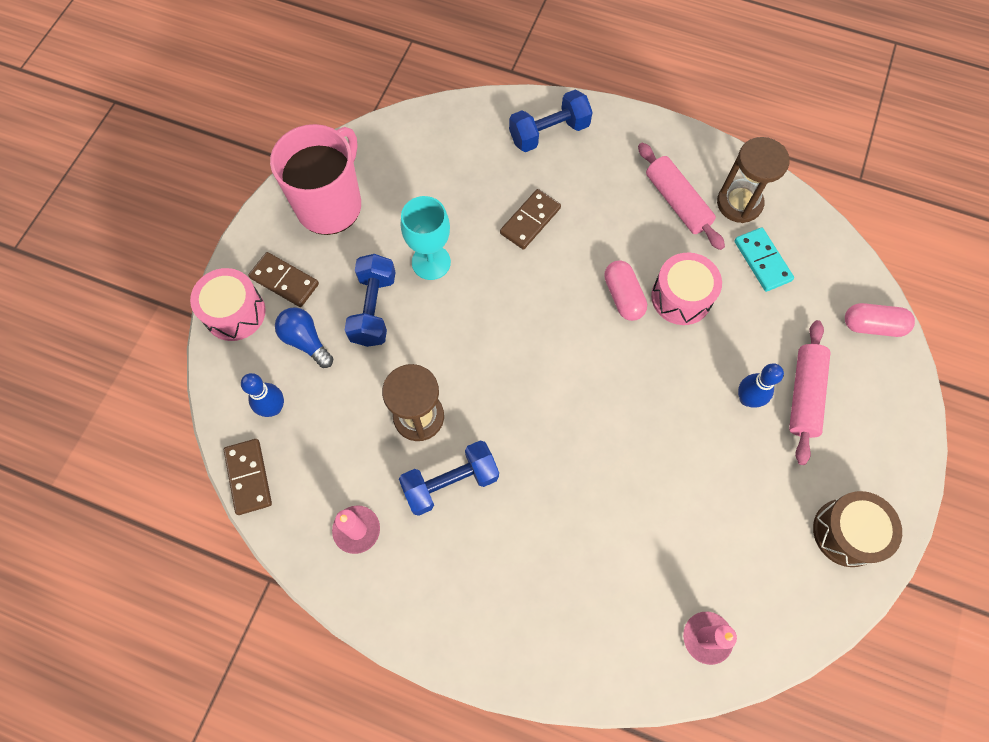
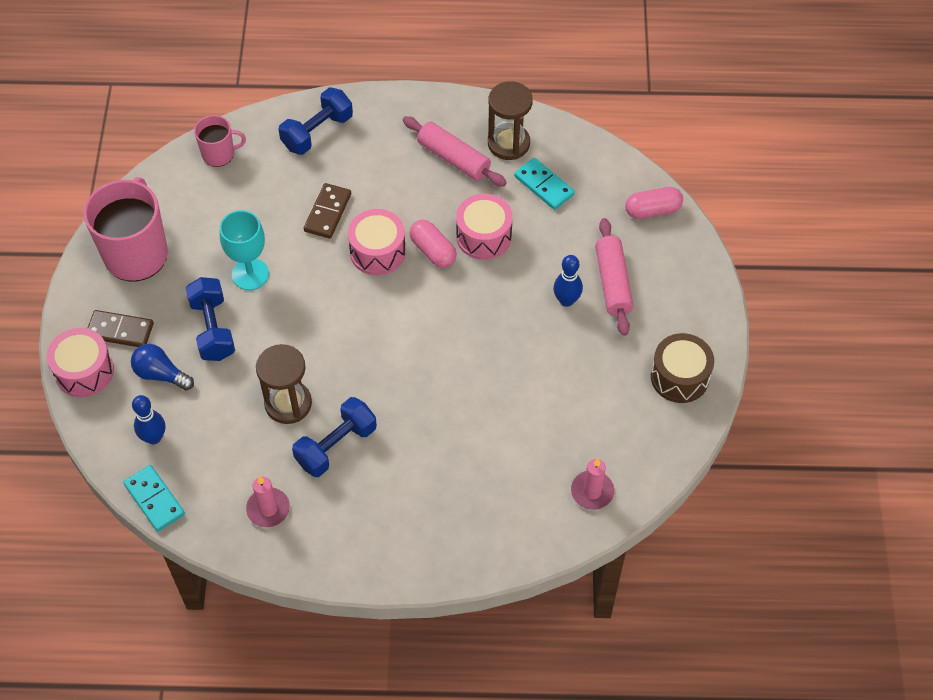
camera: 20 degrees left, 10 degrees down
(248, 477) = (154, 499): brown domino -> turquoise domino
(446, 127) = (219, 154): none -> pink mug
(566, 279) = (377, 252): none -> pink drum

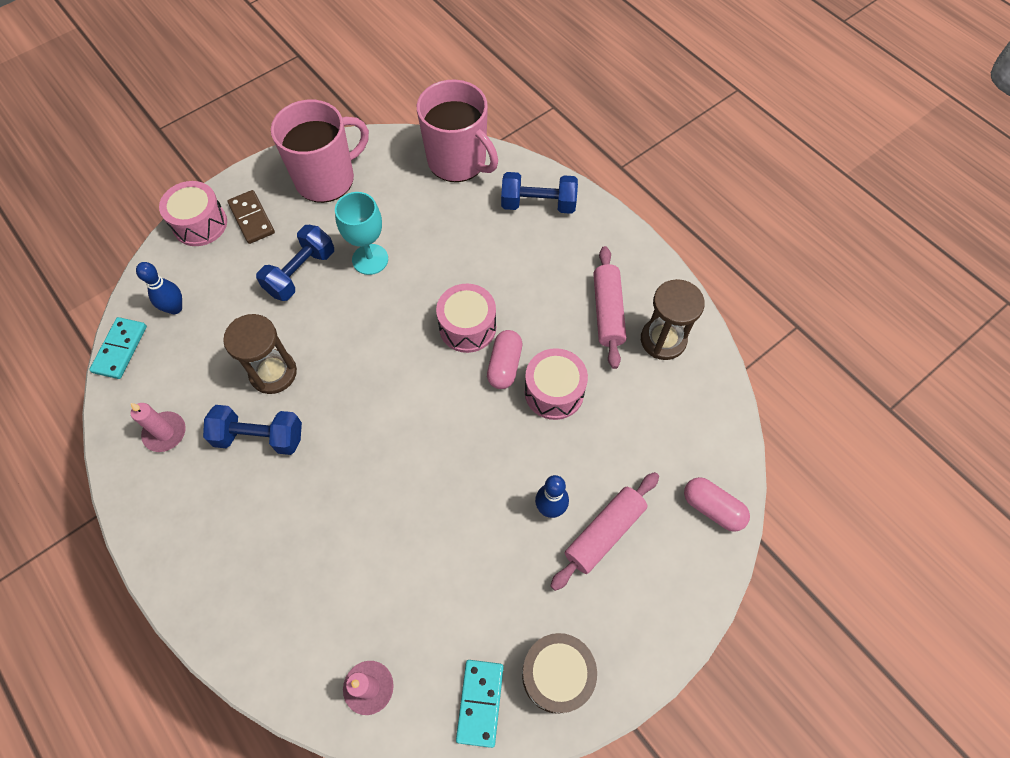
camera: 50 degrees right, 5 degrees up
(161, 374) = (234, 271): blue light bulb -> none
(219, 154) = (458, 161): pink mug -> pink mug, size x1.91
(327, 212) = (472, 266): brown domino -> none
(544, 185) = (649, 399): turquoise domino -> turquoise domino (480, 702)

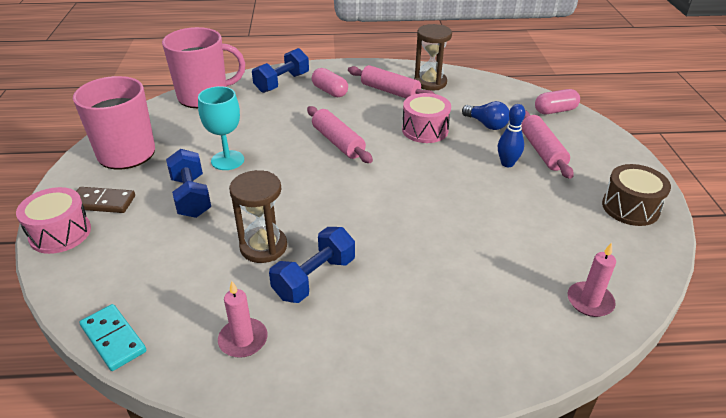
camera: 55 degrees left, 25 degrees down
(175, 308) = (122, 282): blue bowling pin -> none
(467, 327) = (338, 142): pink drum -> pink rolling pin
(480, 702) = (633, 249): turquoise domino -> none
(504, 365) = (384, 140): pink capsule -> pink capsule (330, 91)
(616, 447) = (486, 124): none -> blue light bulb

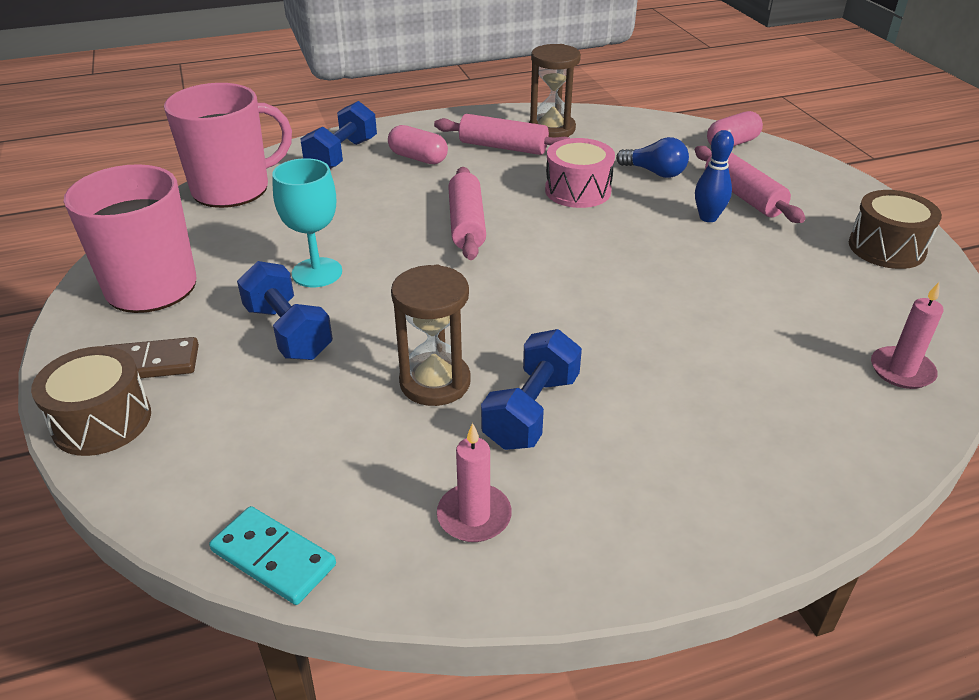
camera: 15 degrees left, 0 degrees up
(60, 233) = (102, 421): pink drum -> brown drum
(338, 142) = (466, 224): pink rolling pin -> pink rolling pin turned 45 degrees clockwise

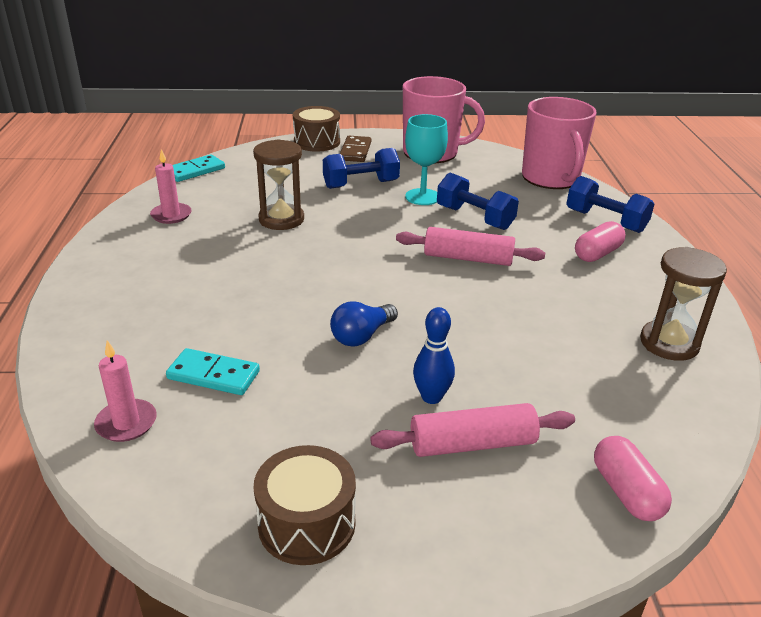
camera: 105 degrees right, 5 degrees down
(503, 147) = (619, 302): pink rolling pin -> none
(531, 411) = (231, 244): blue dumbbell -> blue dumbbell (474, 218)
(578, 191) = (513, 326): pink drum -> none
(655, 172) = (545, 390): blue light bulb -> blue light bulb (362, 336)
(790, 338) = (213, 375): none -> turquoise domino

